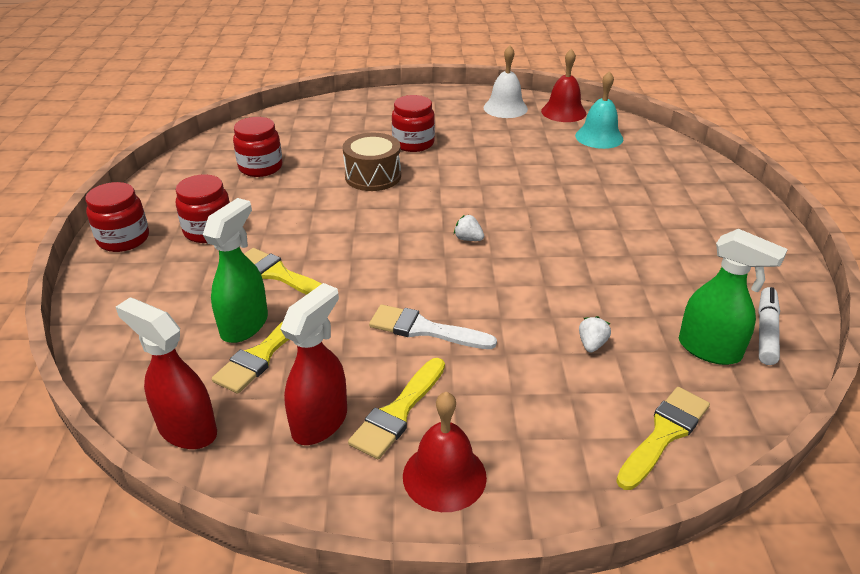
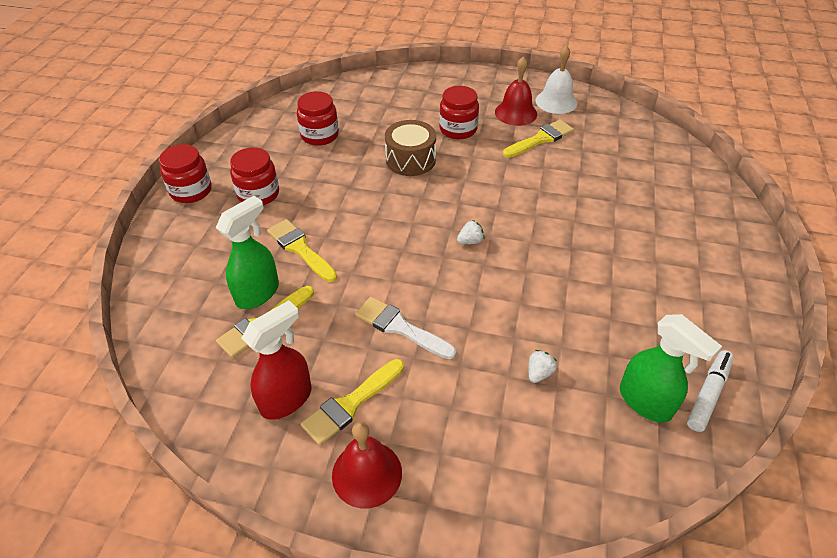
camera: 15 degrees right, 10 degrees up
(187, 430) = (185, 382): red spray bottle -> none
(468, 239) = (470, 241): white strawberry -> white strawberry turned 105 degrees clockwise
(563, 112) = (610, 114): red bell -> red bell (516, 113)
(599, 137) = (633, 148): turquoise bell -> none
(664, 434) = (568, 478): yellow brush -> yellow brush (540, 139)

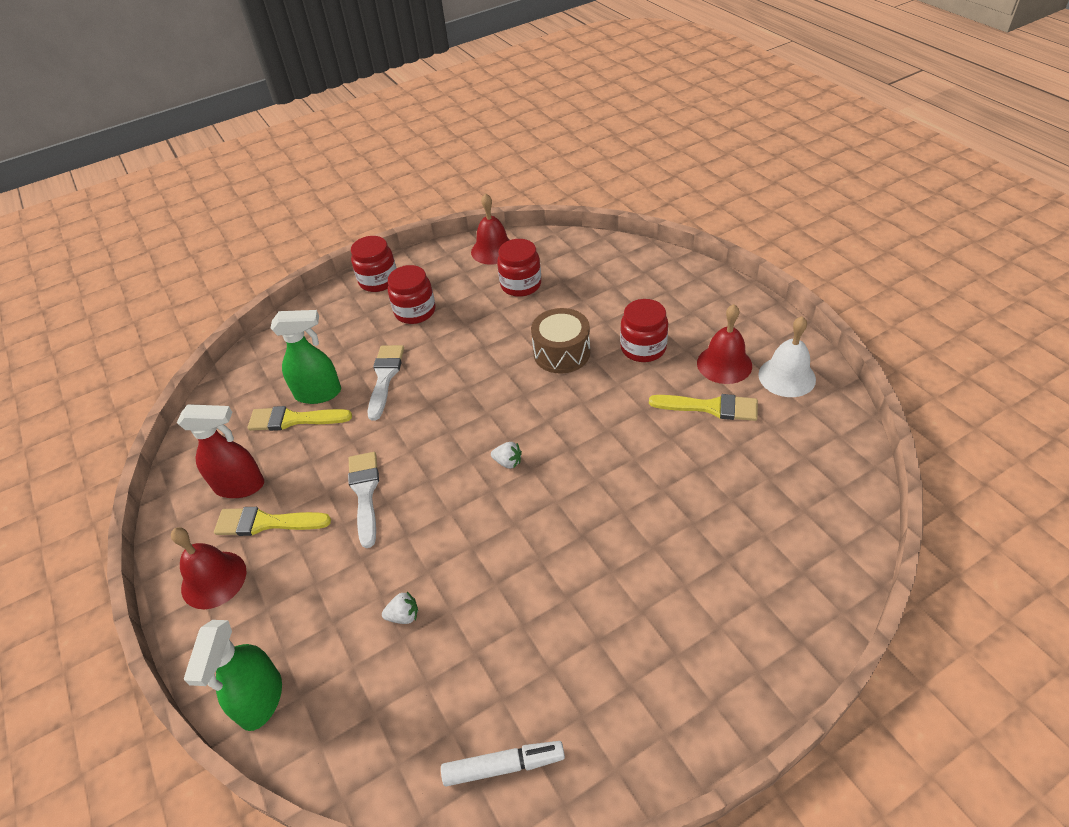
camera: 50 degrees right, 0 degrees up
(264, 124) = (493, 250): none -> red bell
(300, 249) = (385, 377): yellow brush -> white brush
(645, 402) = (444, 718): green spray bottle -> green spray bottle (260, 700)

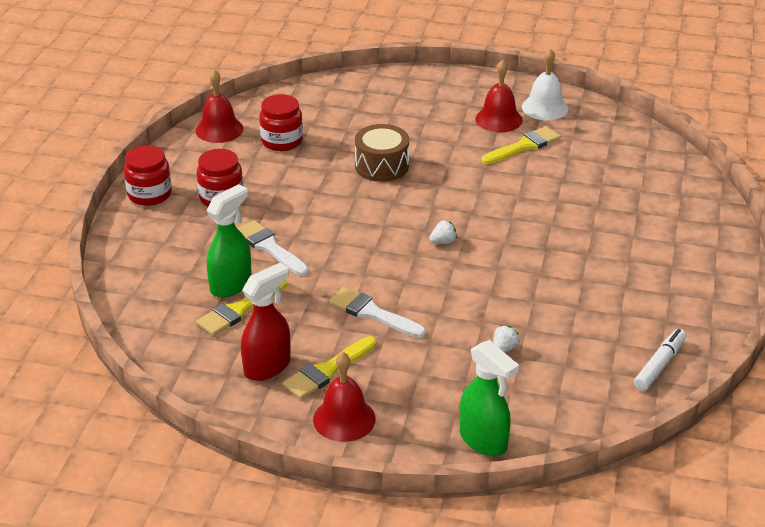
camera: 50 degrees left, 10 degrees down
(643, 348) = (434, 136): red jar -> none

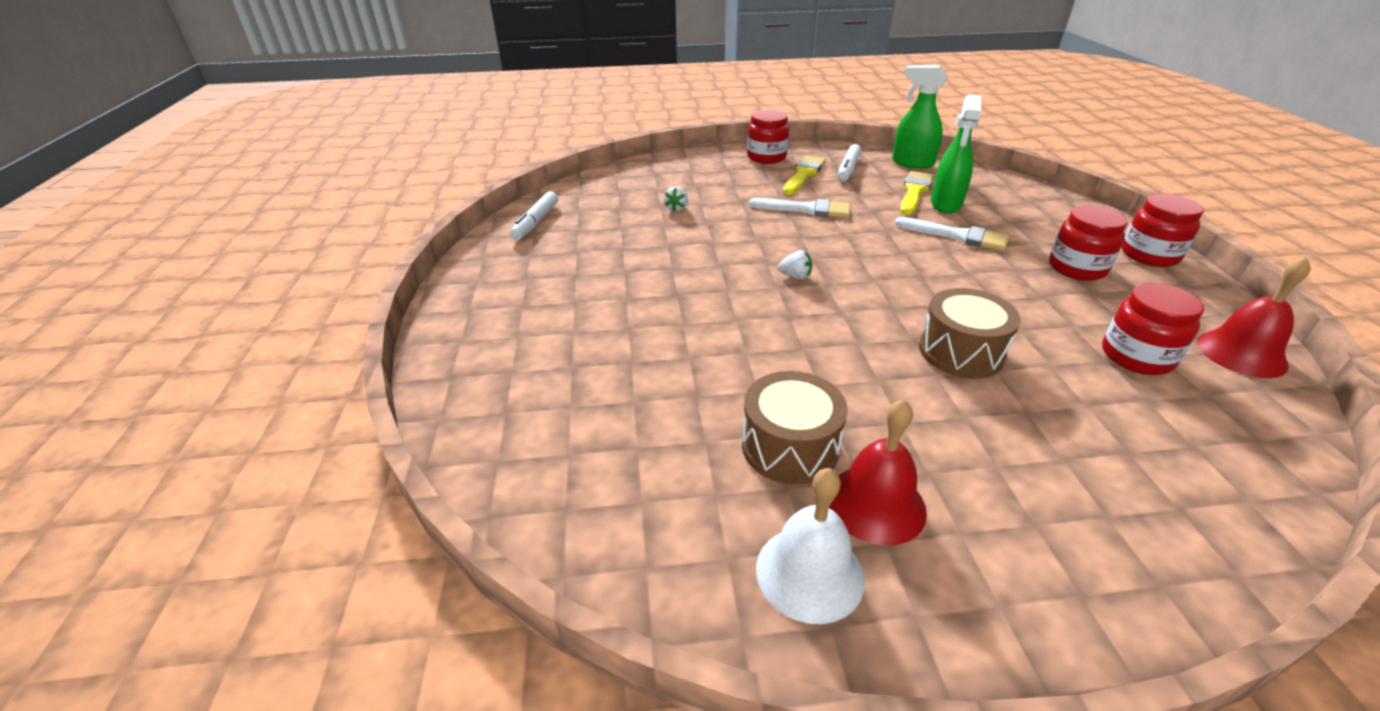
camera: 160 degrees right, 0 degrees up
(268, 366) = (848, 169): red spray bottle -> white marker
(344, 419) = (766, 157): red bell -> red jar
(443, 242) = (795, 276): white strawberry -> white strawberry turned 120 degrees counterclockwise
(483, 441) = (664, 164): green spray bottle -> green spray bottle (912, 163)
(524, 146) = (790, 446): yellow brush -> brown drum

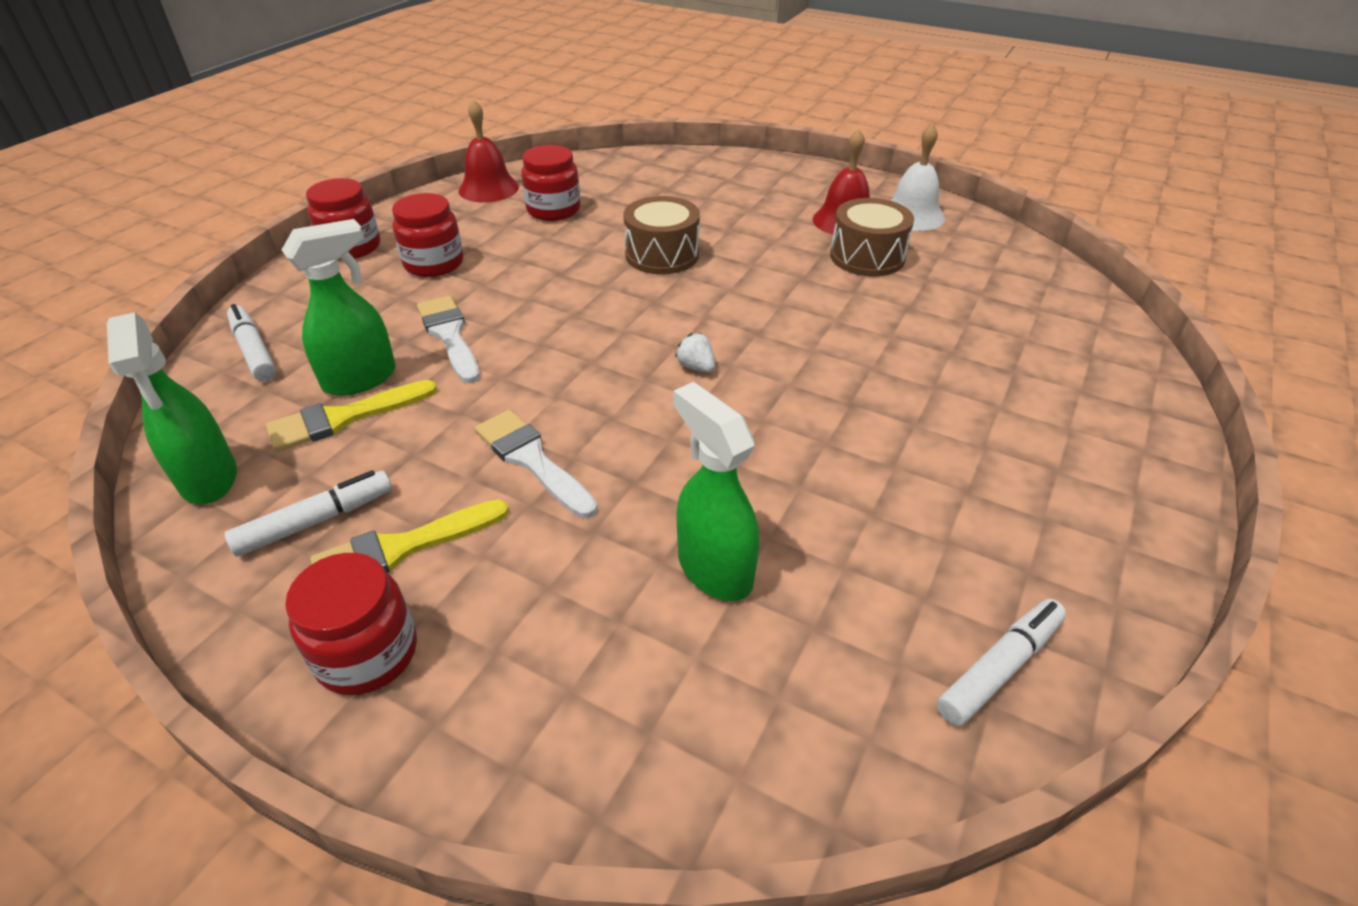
camera: 145 degrees left, 5 degrees up
(677, 208) = (714, 569): white strawberry -> green spray bottle
(1020, 194) = (254, 350): none -> white marker

